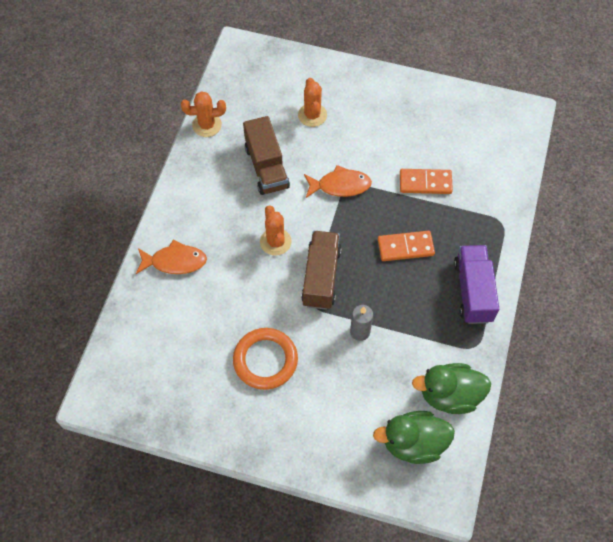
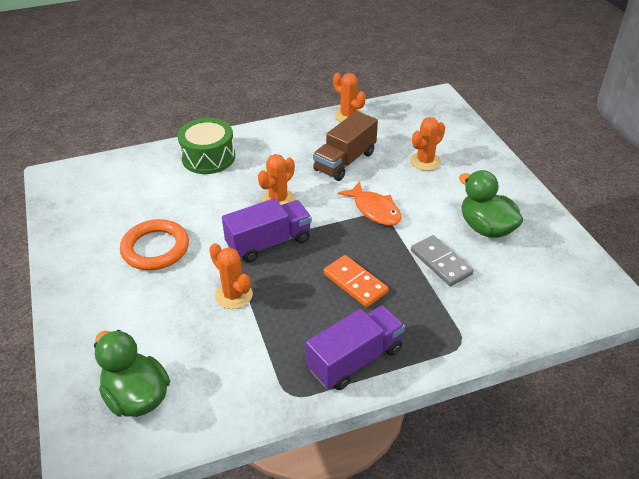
camera: 55 degrees right, 20 degrees down
(175, 261) = (208, 157): orange fish -> green drum
(321, 277) = (269, 242): brown truck -> purple truck
(360, 332) = (233, 295): grey candle -> orange cactus
(425, 183) = (440, 262): orange domino -> grey domino
(449, 395) = (214, 400): green duck -> green duck (486, 228)

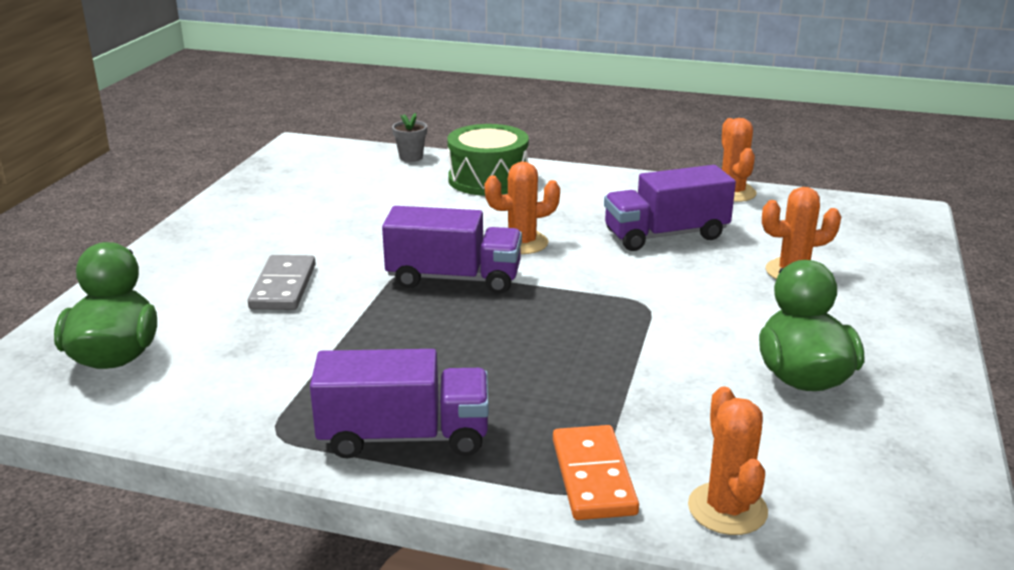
camera: 35 degrees right, 15 degrees down
(141, 157) = (411, 157): none -> grey flower pot
(155, 248) = (316, 237): orange ring -> none
(233, 295) = (343, 310): orange cactus -> orange cactus (727, 509)
(345, 161) = (666, 235): brown truck -> purple truck
(355, 283) = (512, 359): orange domino -> orange domino (593, 476)
(374, 210) = (643, 296): orange fish -> none
(440, 262) = (672, 387): grey domino -> grey domino (283, 287)

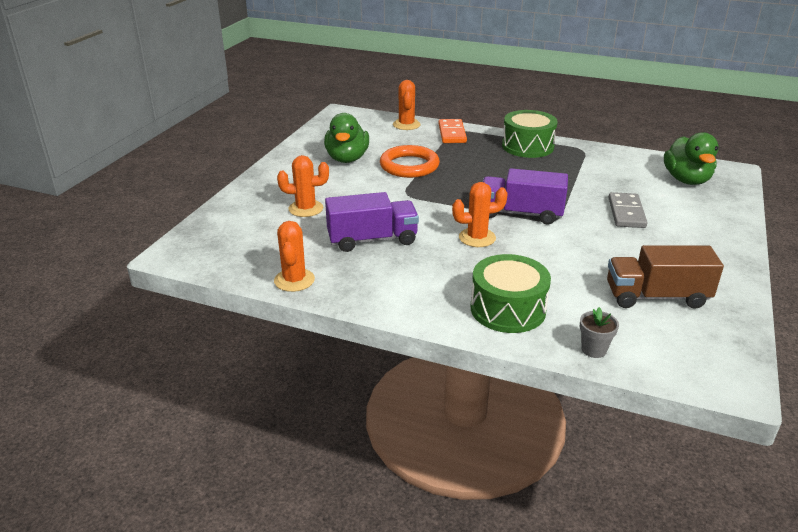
camera: 175 degrees left, 5 degrees up
(320, 194) = (656, 296): none -> brown truck
(404, 436) = (527, 146): purple truck -> green drum
(663, 364) = (409, 166): none -> orange ring

